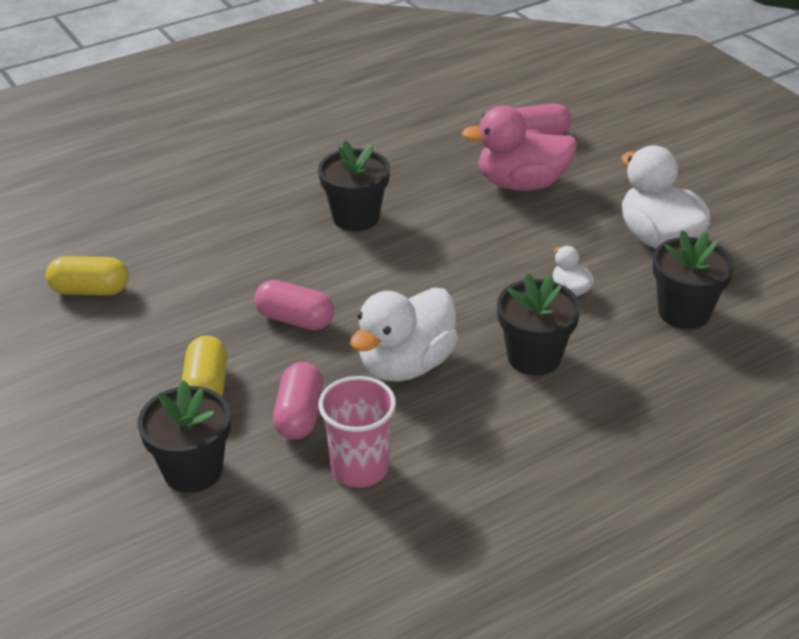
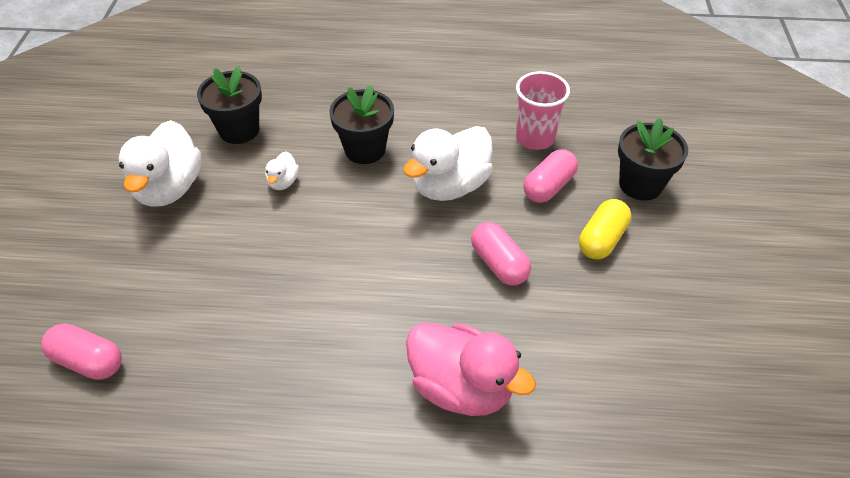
camera: 145 degrees left, 10 degrees up
(90, 290) = (662, 399): yellow capsule -> none
(355, 217) = (360, 350): black flower pot -> none
(406, 364) = (450, 186): white duck -> white duck turned 150 degrees clockwise
(521, 184) = (184, 303): pink duck -> pink duck (461, 387)

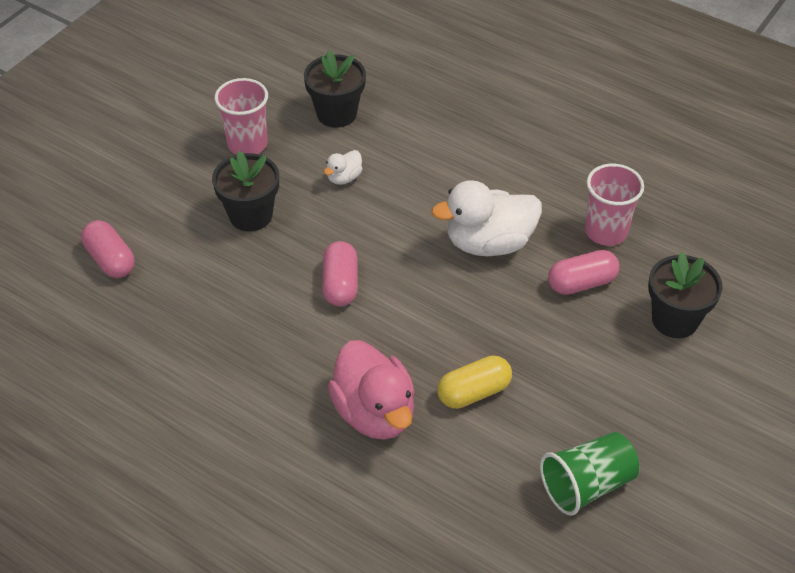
camera: 30 degrees right, 0 degrees up
(169, 188) = (247, 144): white duck -> pink cup
(365, 150) = (435, 177): black flower pot -> black flower pot (251, 215)
(499, 264) = (481, 330): pink capsule -> pink capsule (340, 284)
(601, 239) = (593, 352): yellow capsule -> yellow capsule (473, 392)
(688, 359) = (587, 485): none -> green cup

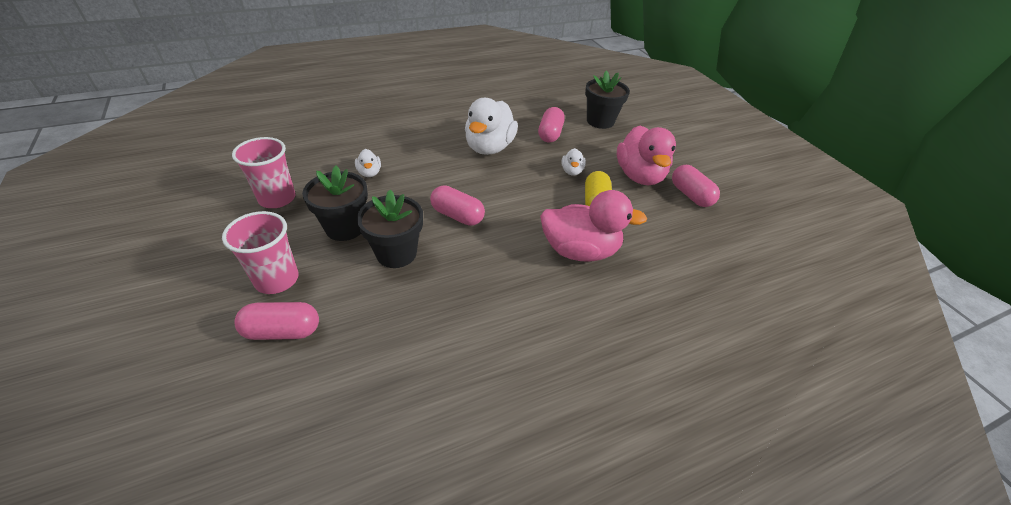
camera: 60 degrees left, 5 degrees down
(336, 113) = (311, 151): black flower pot -> black flower pot (396, 253)
(518, 342) = (572, 171): none -> white duck
(577, 414) = (639, 176): none -> pink duck
(587, 485) = (690, 195): green cup -> pink capsule
(606, 231) = (523, 112): pink cup -> pink cup (277, 279)

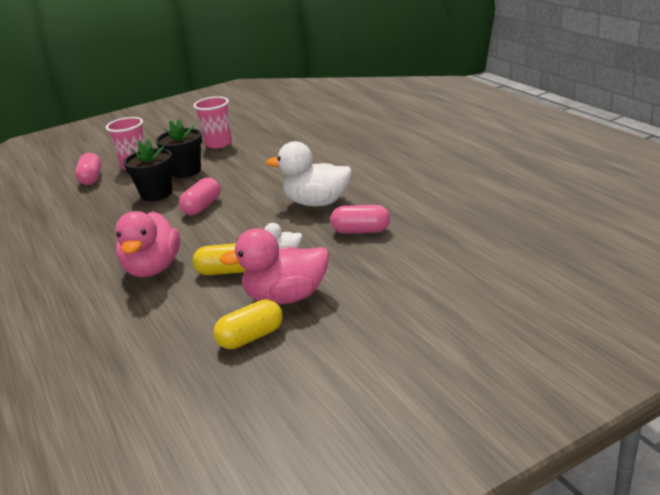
camera: 90 degrees right, 15 degrees down
(369, 173) = (258, 163): white duck -> none
(600, 121) = (413, 261): black flower pot -> none
(690, 195) = (251, 337): pink capsule -> yellow capsule

